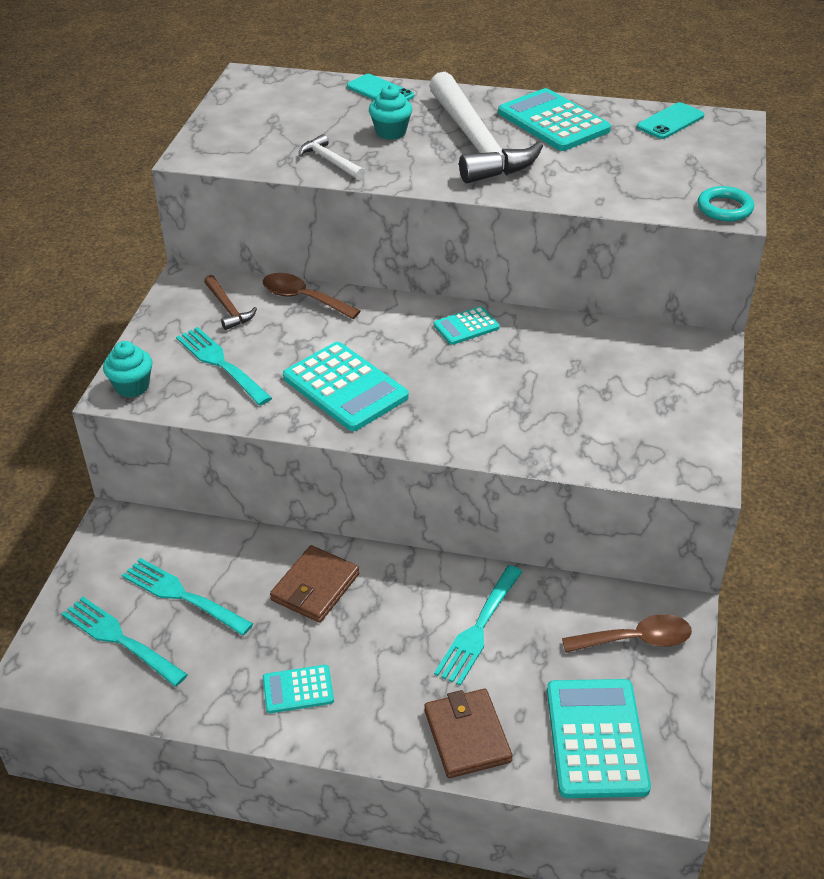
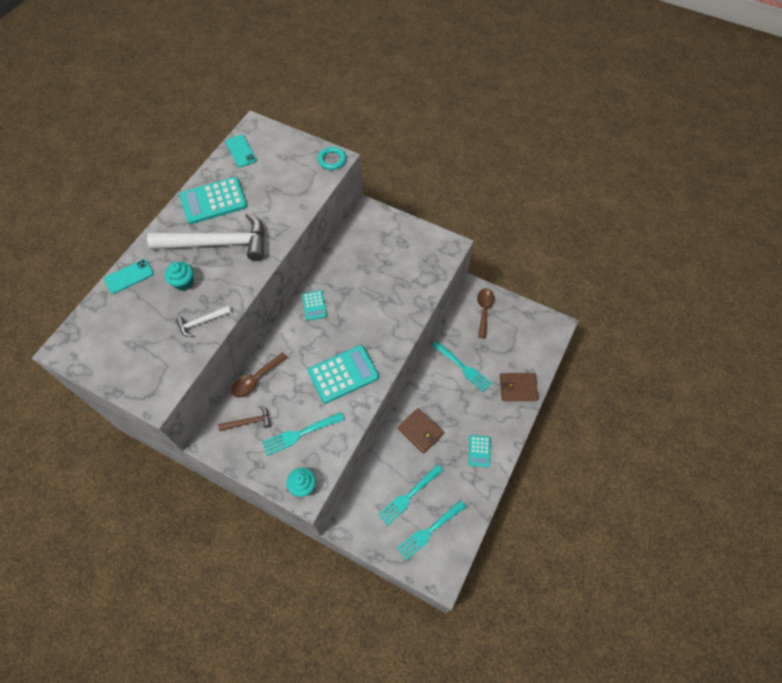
camera: 75 degrees left, 20 degrees up
(596, 738) = (528, 341): turquoise calculator -> none

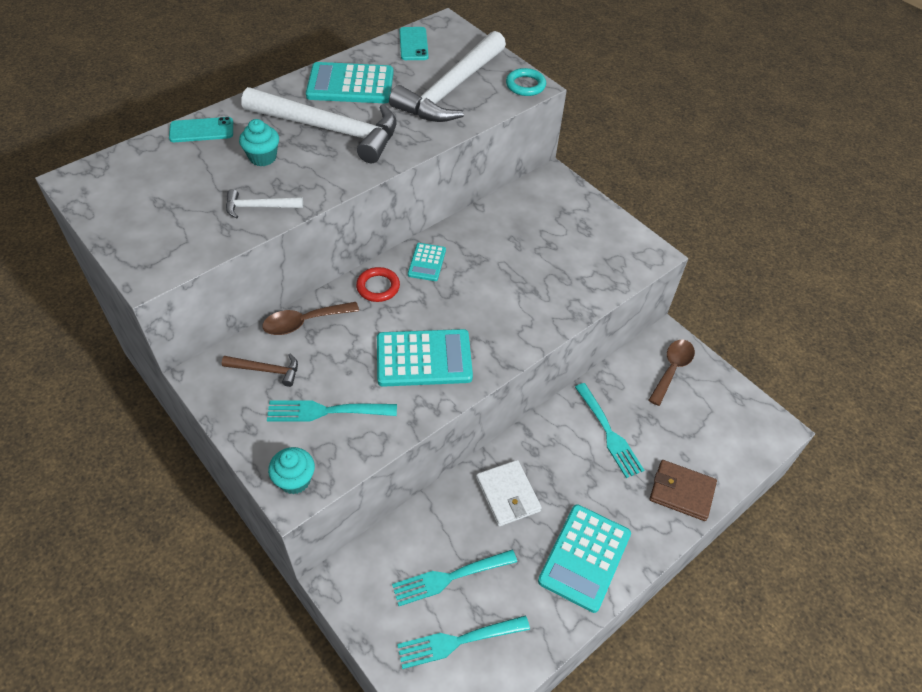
camera: 20 degrees right, 10 degrees down
(284, 181) = (450, 90): none -> white hammer
(291, 335) = (378, 287): none -> red ring
(420, 431) = (508, 494): brown wallet -> white wallet
(479, 451) = (584, 557): turquoise calculator -> turquoise calculator, size x1.87

